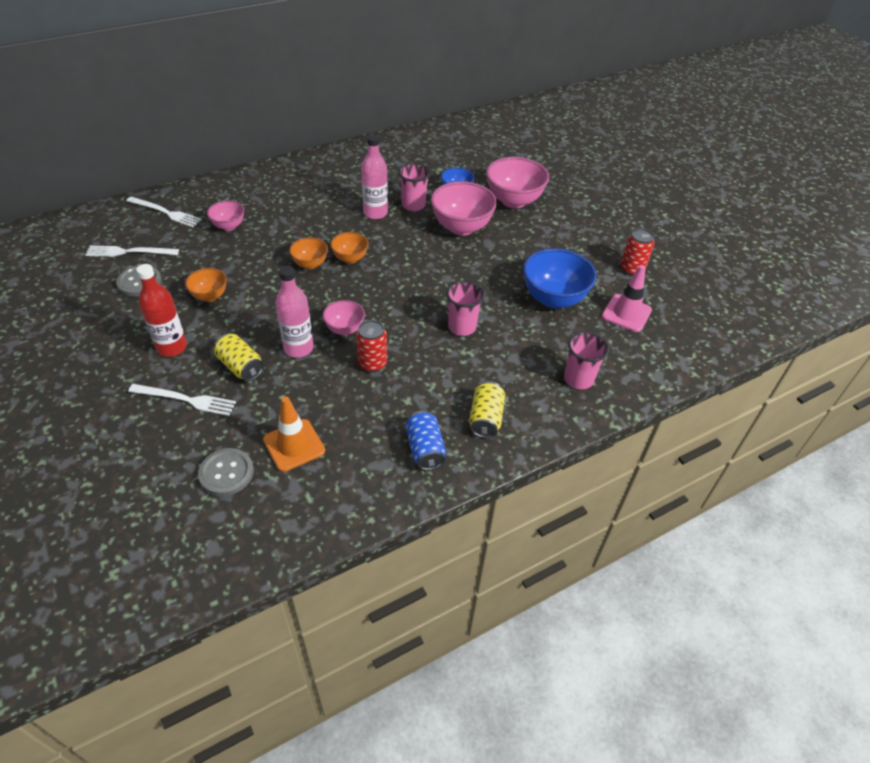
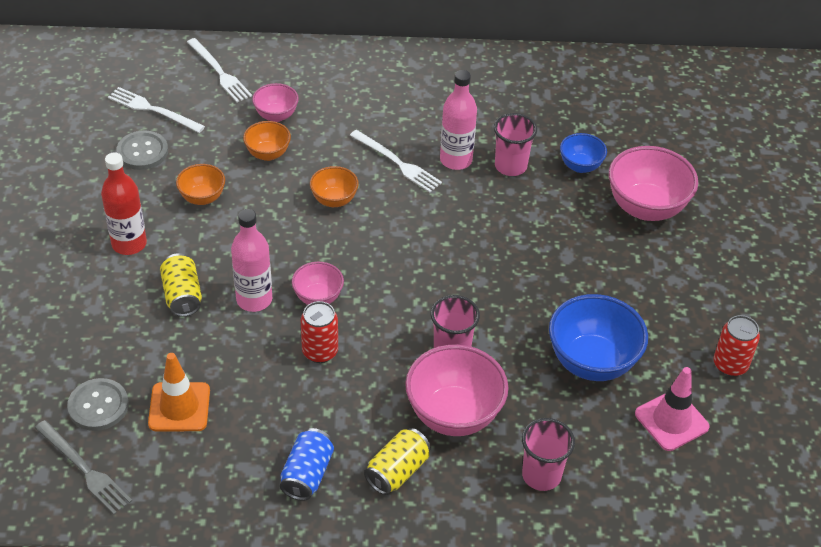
camera: 30 degrees right, 0 degrees up
(186, 399) = (108, 309): white fork -> white fork (397, 162)
(247, 526) = (84, 469): none -> grey fork
(350, 258) = (384, 210): orange bowl -> orange bowl (268, 154)
(461, 227) = (548, 220): pink bowl -> pink bowl (454, 415)

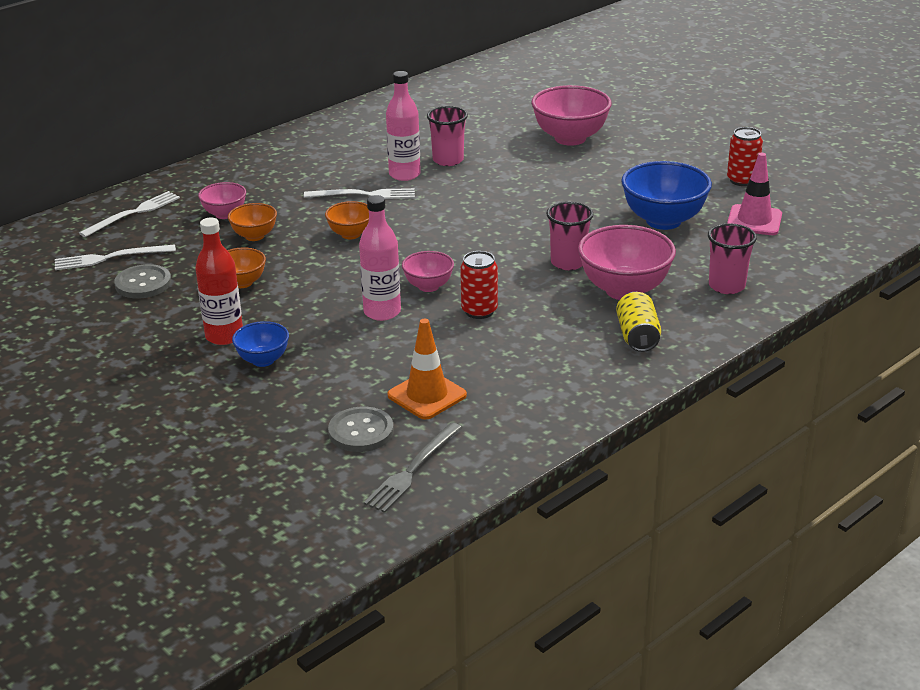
camera: 40 degrees left, 15 degrees down
(84, 469) = (413, 470): grey fork -> grey fork turned 120 degrees clockwise
(182, 295) = (321, 339): yellow can -> none
(219, 72) = (133, 213): white fork -> white fork turned 60 degrees counterclockwise
(307, 474) = (581, 373): blue can -> none
(580, 166) = (494, 139): blue bowl -> blue bowl (263, 360)

